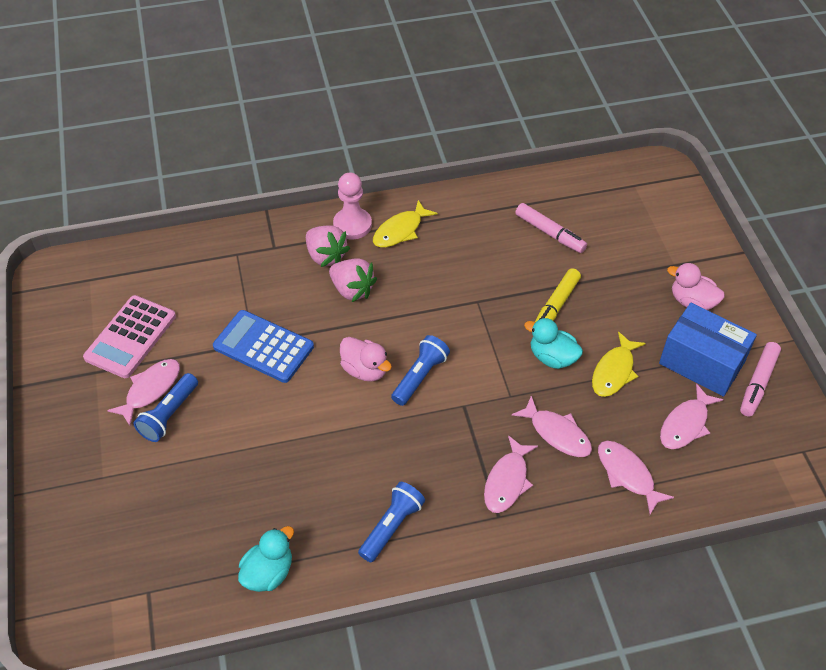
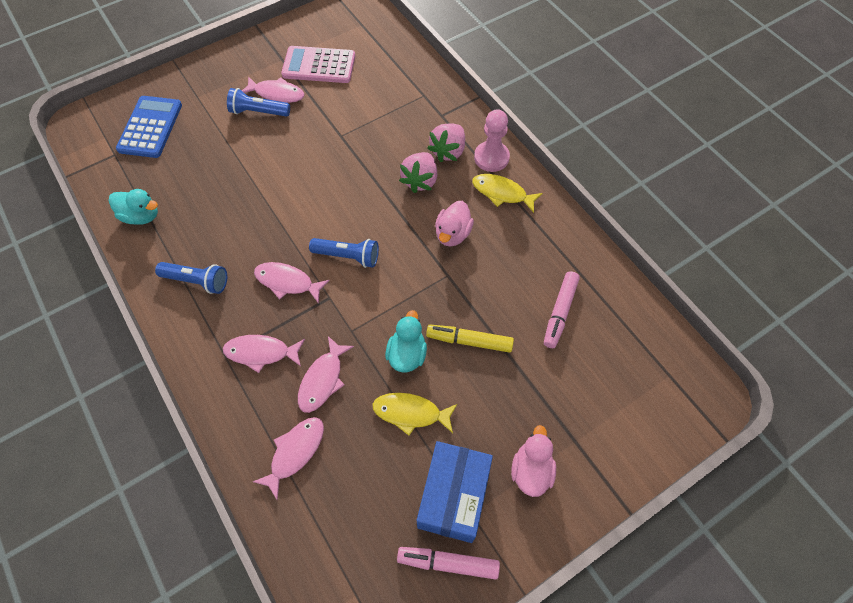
camera: 70 degrees right, 10 degrees up
(263, 347) = (339, 143): blue calculator -> blue calculator (150, 127)
(365, 370) = (341, 216): pink duck -> pink duck (452, 234)
(685, 424) = (370, 496): pink fish -> pink fish (287, 282)

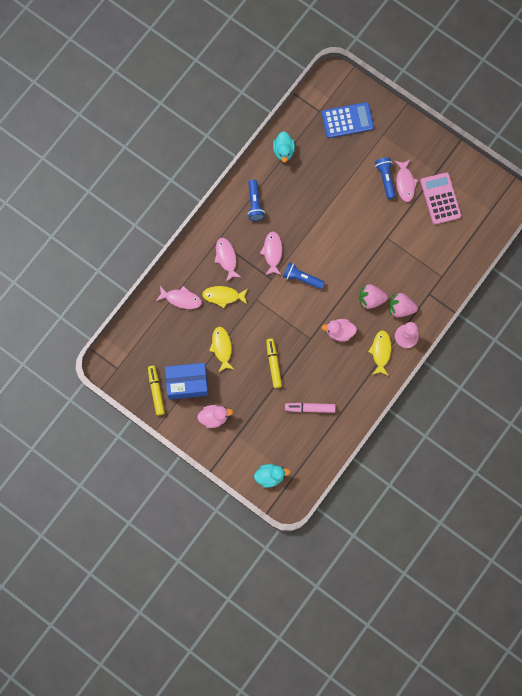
camera: 70 degrees right, 15 degrees up
(323, 380) = (223, 296): pink fish -> yellow fish
(348, 256) = (301, 278): blue flashlight -> blue flashlight turned 120 degrees clockwise
(407, 354) = (253, 334): turquoise duck -> turquoise duck (270, 476)
(448, 563) = (156, 391): pink marker -> yellow marker

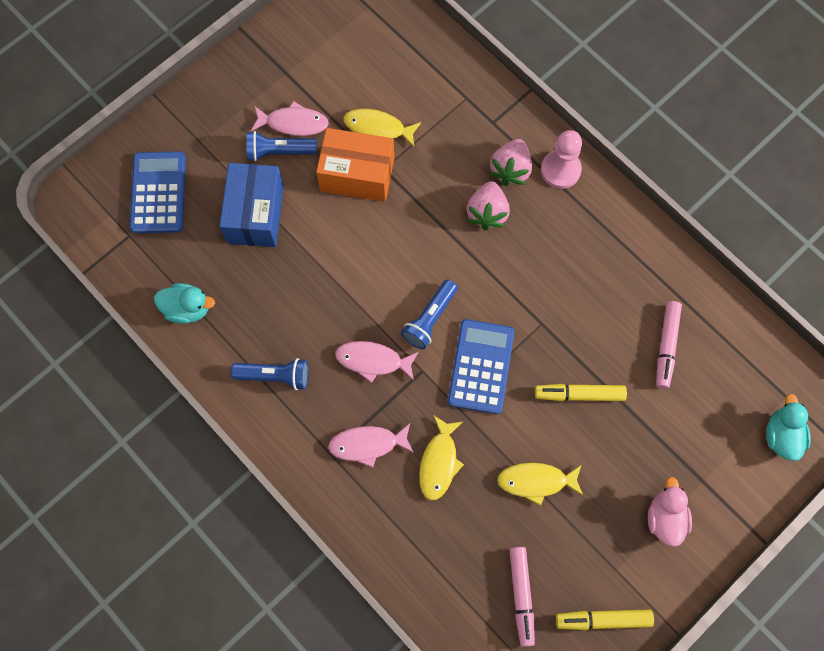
camera: 80 degrees left, 5 degrees down
(161, 348) = (521, 595): none -> pink marker
(181, 299) = (431, 542): pink fish -> none
(187, 383) = (595, 557): blue box -> blue box (256, 214)
(279, 309) = (481, 367): none -> blue calculator
(339, 332) = (537, 273): pink duck -> none
(380, 224) = (357, 175): none -> orange box
(381, 351) = (581, 214): yellow fish -> yellow fish (378, 128)
(440, 198) = (332, 75): pink calculator -> none

